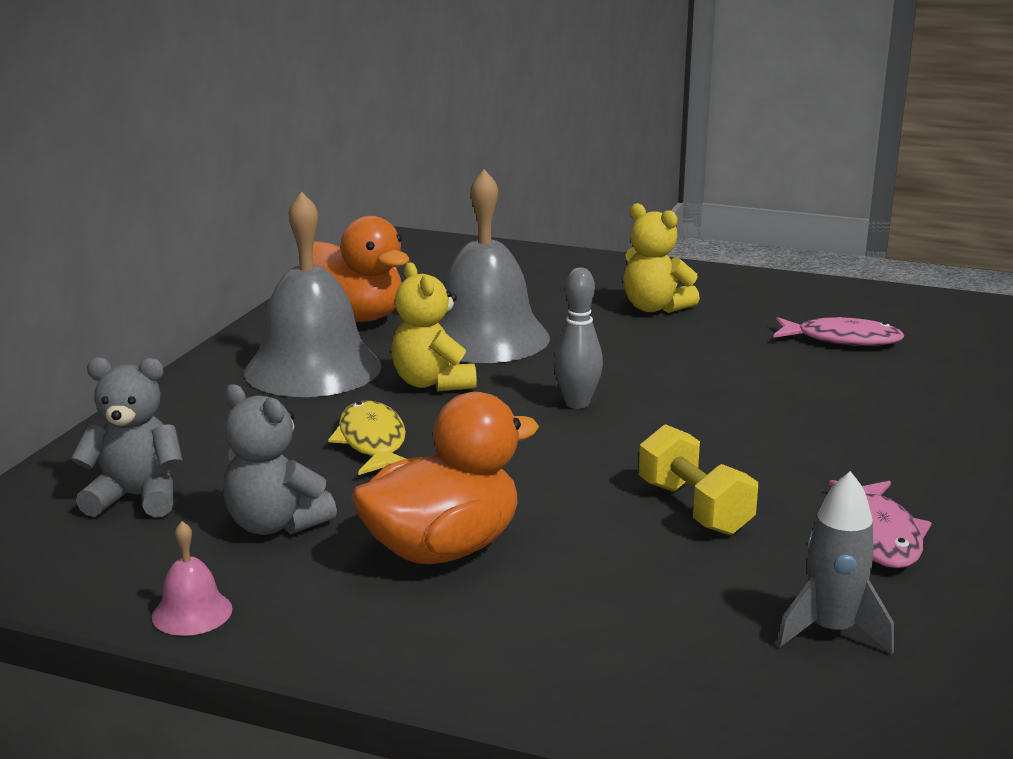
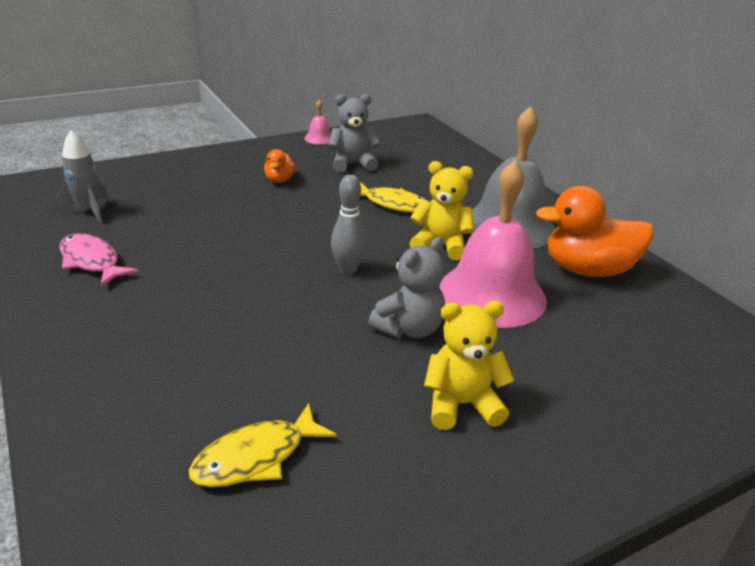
camera: 130 degrees right, 10 degrees up
(136, 497) = (416, 153): grey teddy bear -> grey teddy bear (409, 329)
(443, 549) = (279, 180): orange duck -> orange duck, size x0.48
(485, 337) = (492, 294): grey bell -> pink bell
(694, 508) = (201, 236): yellow dumbbell -> none
(842, 340) = (256, 457): pink fish -> yellow fish

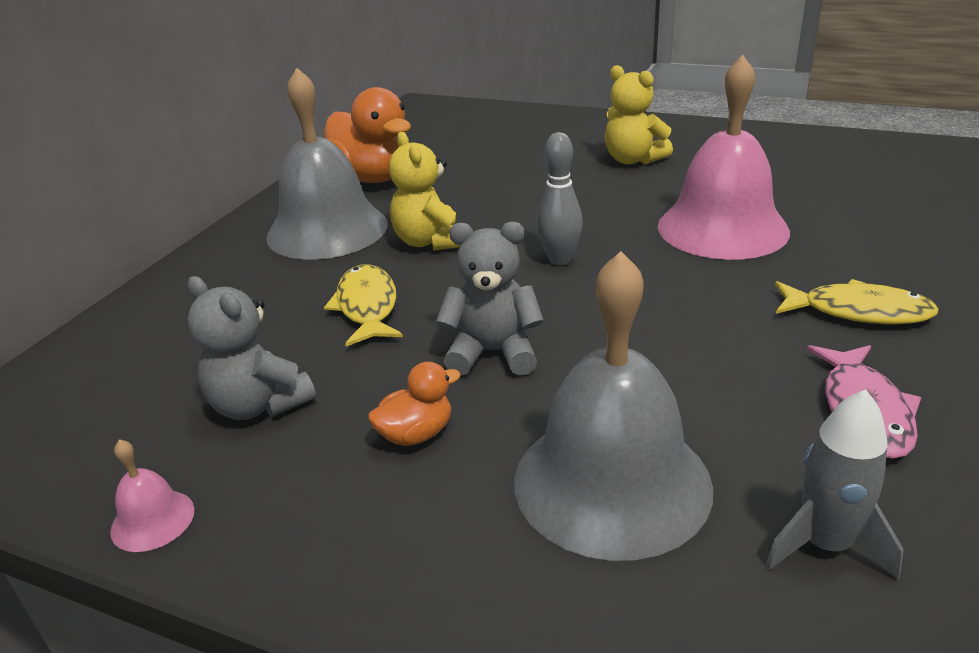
camera: 125 degrees left, 0 degrees up
(185, 196) = (612, 482): none -> grey bell
(256, 457) = (804, 186): yellow fish -> yellow fish (858, 312)
(409, 329) = (592, 201): grey teddy bear -> grey teddy bear (493, 352)
(492, 294) = (482, 194): pink bell -> pink bell (722, 228)

